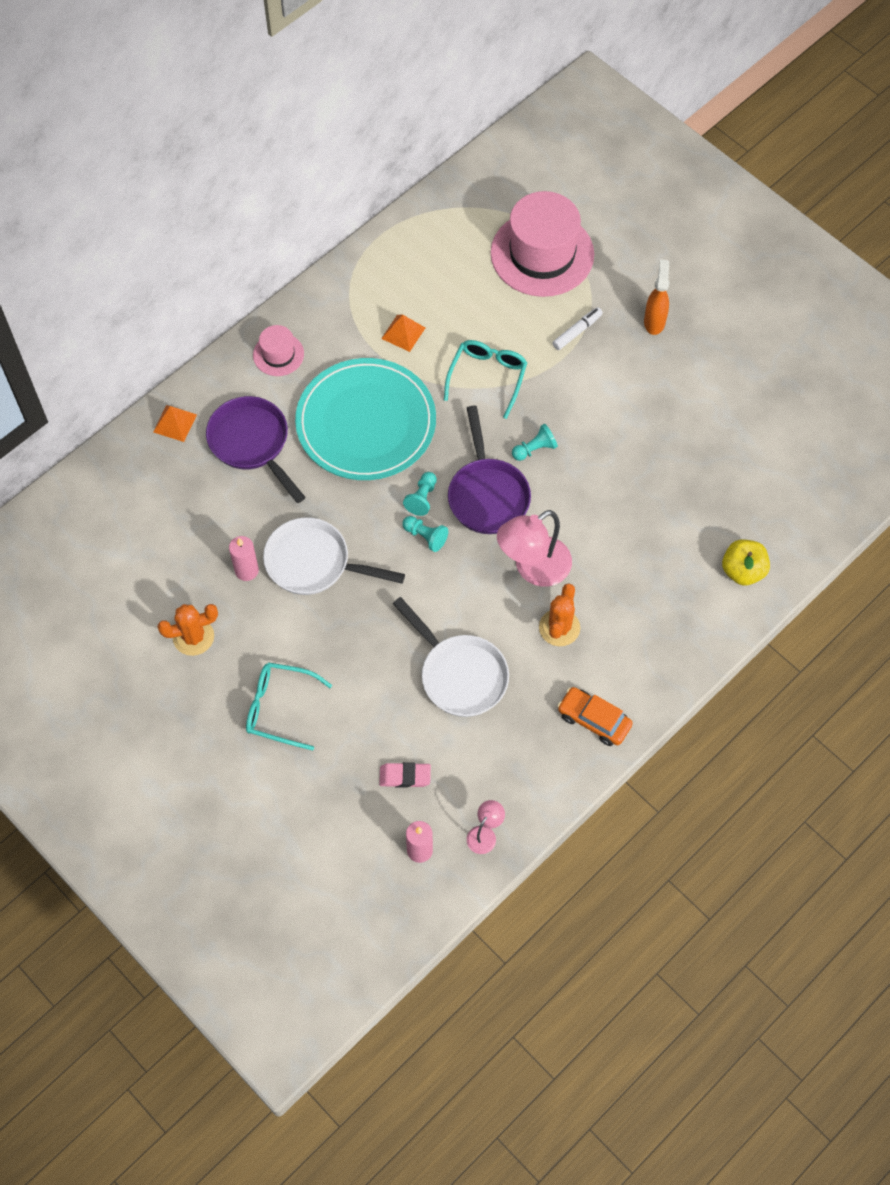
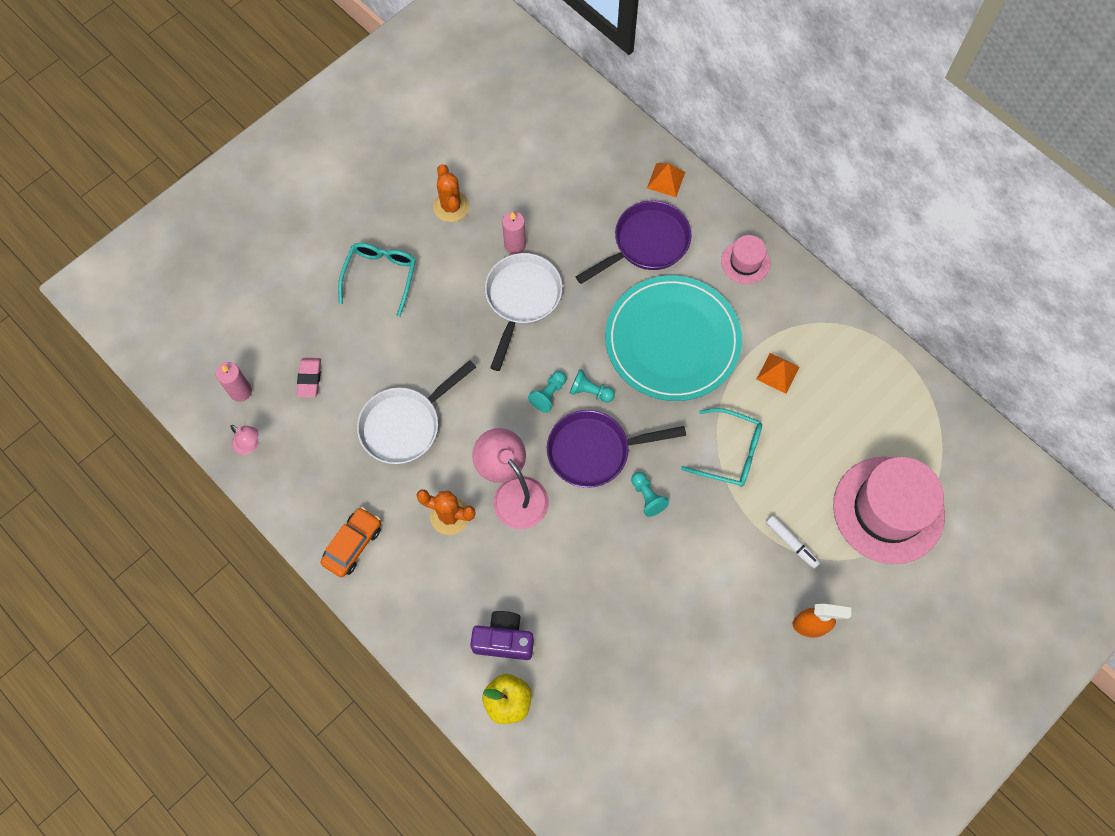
camera: 90 degrees right, 5 degrees up
(684, 575) = (504, 640): none -> purple camera

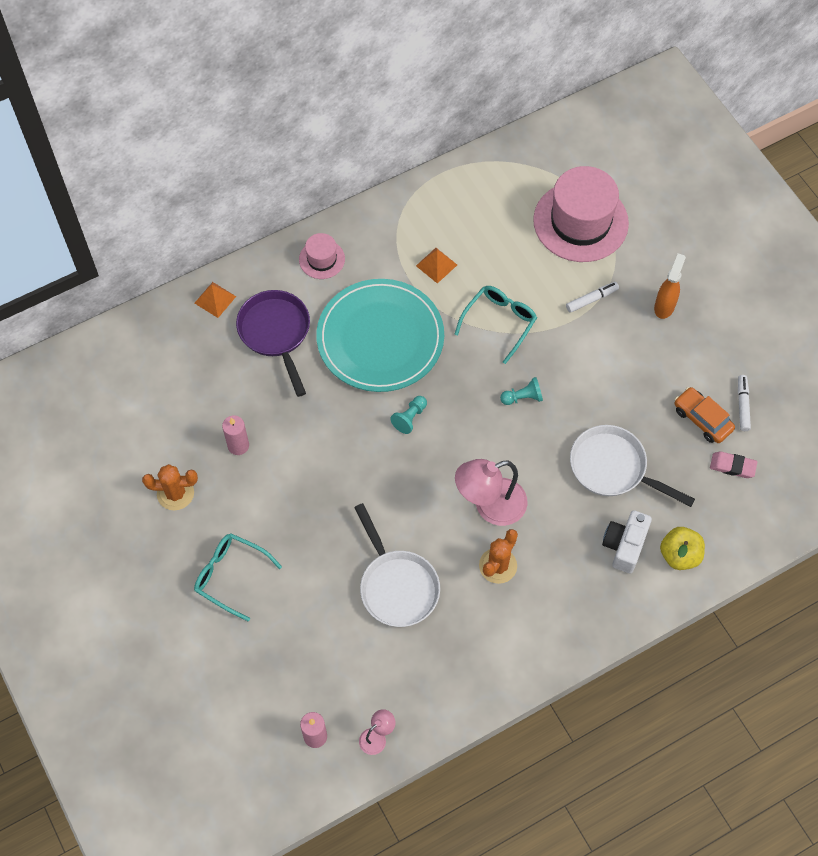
camera: 75 degrees left, 5 degrees down
(309, 379) = (322, 666): pink eraser -> pink eraser (732, 466)
(353, 545) = (504, 658): orange car -> orange car (702, 419)
(504, 640) = (624, 546): purple camera -> white camera
(522, 299) = (298, 453): white pan -> white pan (613, 468)
(548, 394) = (402, 453): turquoise pawn -> none
(594, 451) = (468, 429): purple pan -> none
(711, 740) = (742, 405): none -> white marker

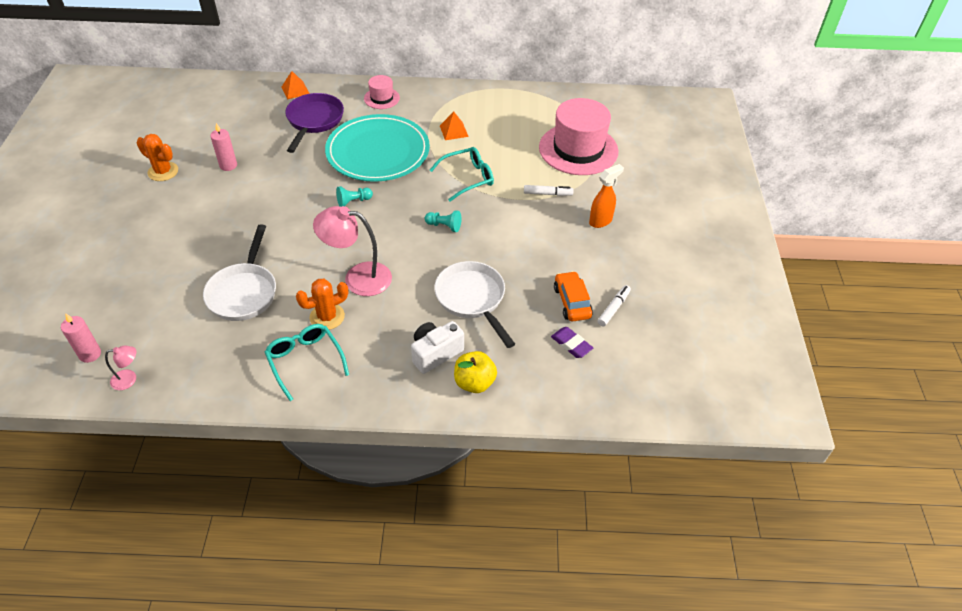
camera: 30 degrees right, 15 degrees down
(230, 576) = (145, 231): turquoise glasses -> turquoise glasses (305, 361)
(732, 466) = (571, 344): pink eraser -> purple eraser

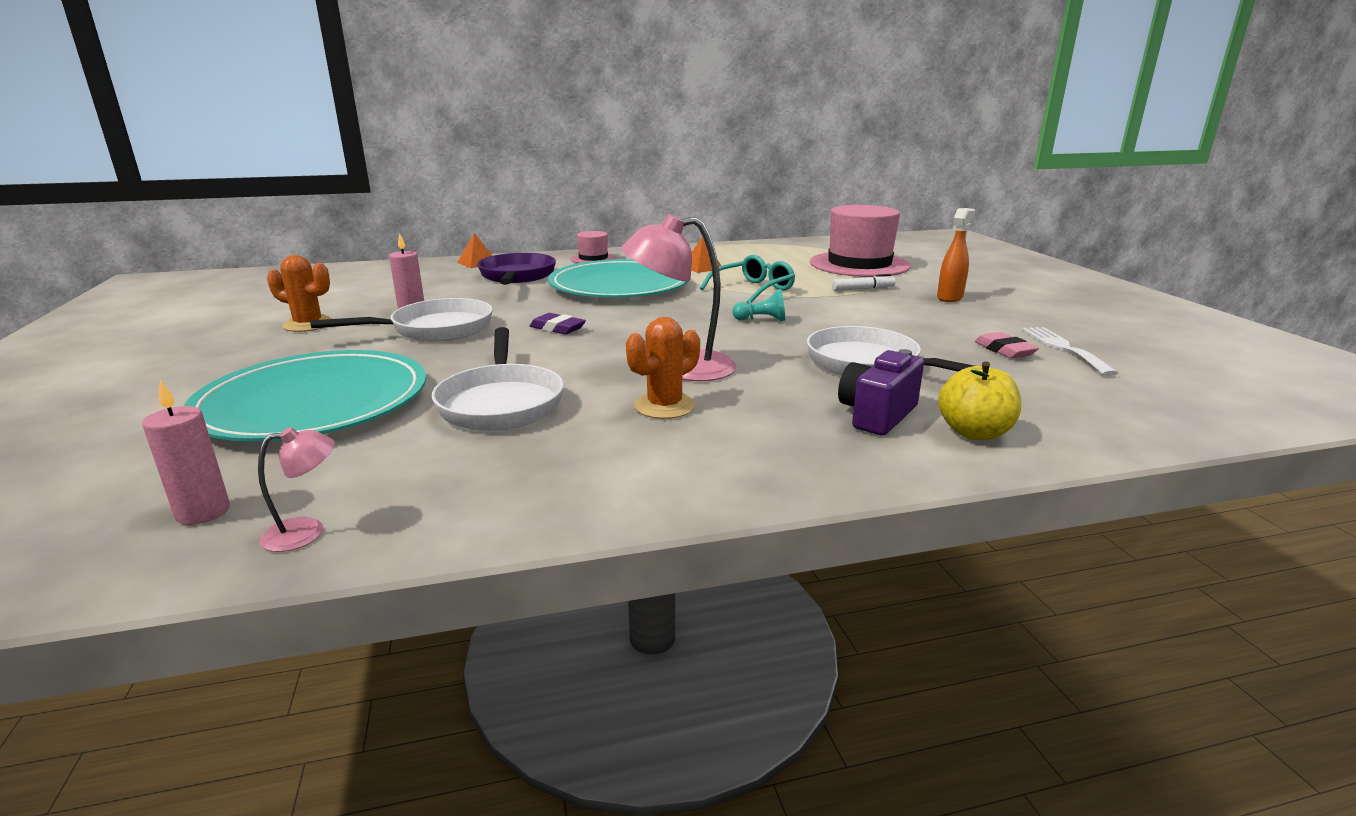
camera: 15 degrees left, 25 degrees down
(150, 269) = (314, 402): none -> turquoise plate
(235, 195) = (435, 329): none -> white pan
(305, 361) = (666, 454): turquoise glasses -> none
(353, 201) = (618, 317): turquoise pawn -> none
(435, 353) = (877, 415): white camera -> purple camera
(571, 344) = (1057, 380): purple eraser -> purple eraser (557, 328)
(572, 302) = (1004, 350): orange car -> pink eraser
(613, 308) = (1063, 348): white marker -> white fork

